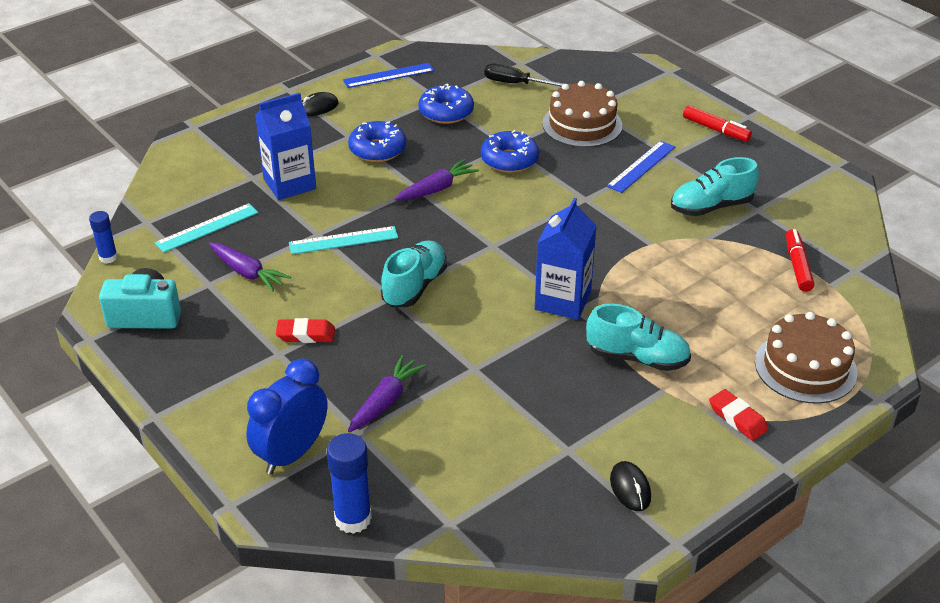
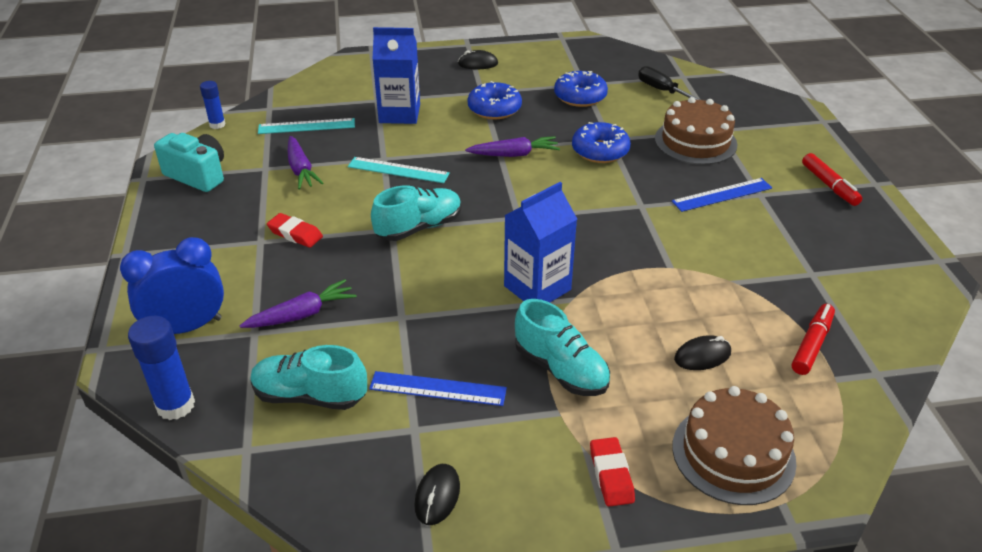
camera: 30 degrees right, 0 degrees up
(388, 75) = (558, 55): blue ruler -> blue ruler (438, 388)
(711, 207) = (763, 254): turquoise shoe -> turquoise shoe (310, 396)
(730, 305) = (702, 356): none -> black mouse

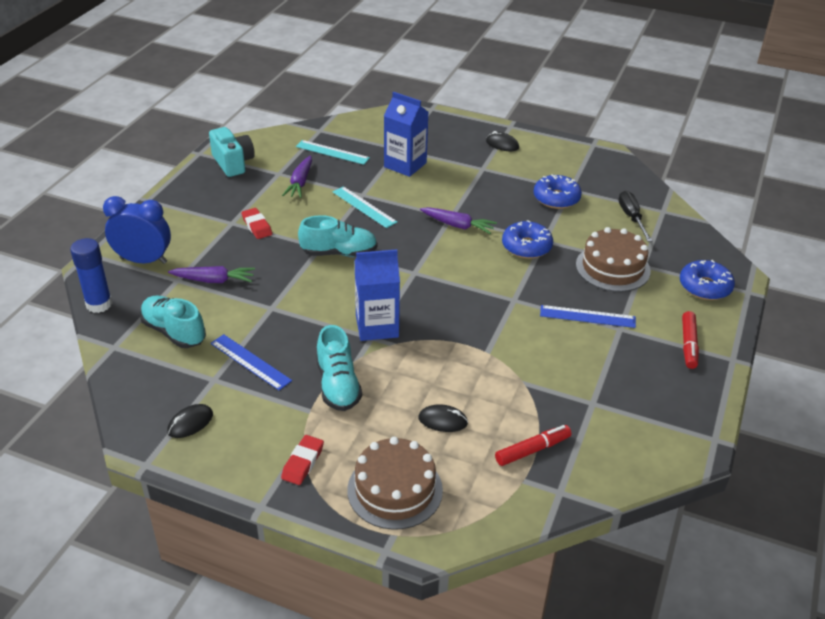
camera: 30 degrees right, 0 degrees up
(217, 125) = (275, 131): blue glue stick -> none
(494, 109) = (478, 185): blue donut -> blue donut (705, 287)

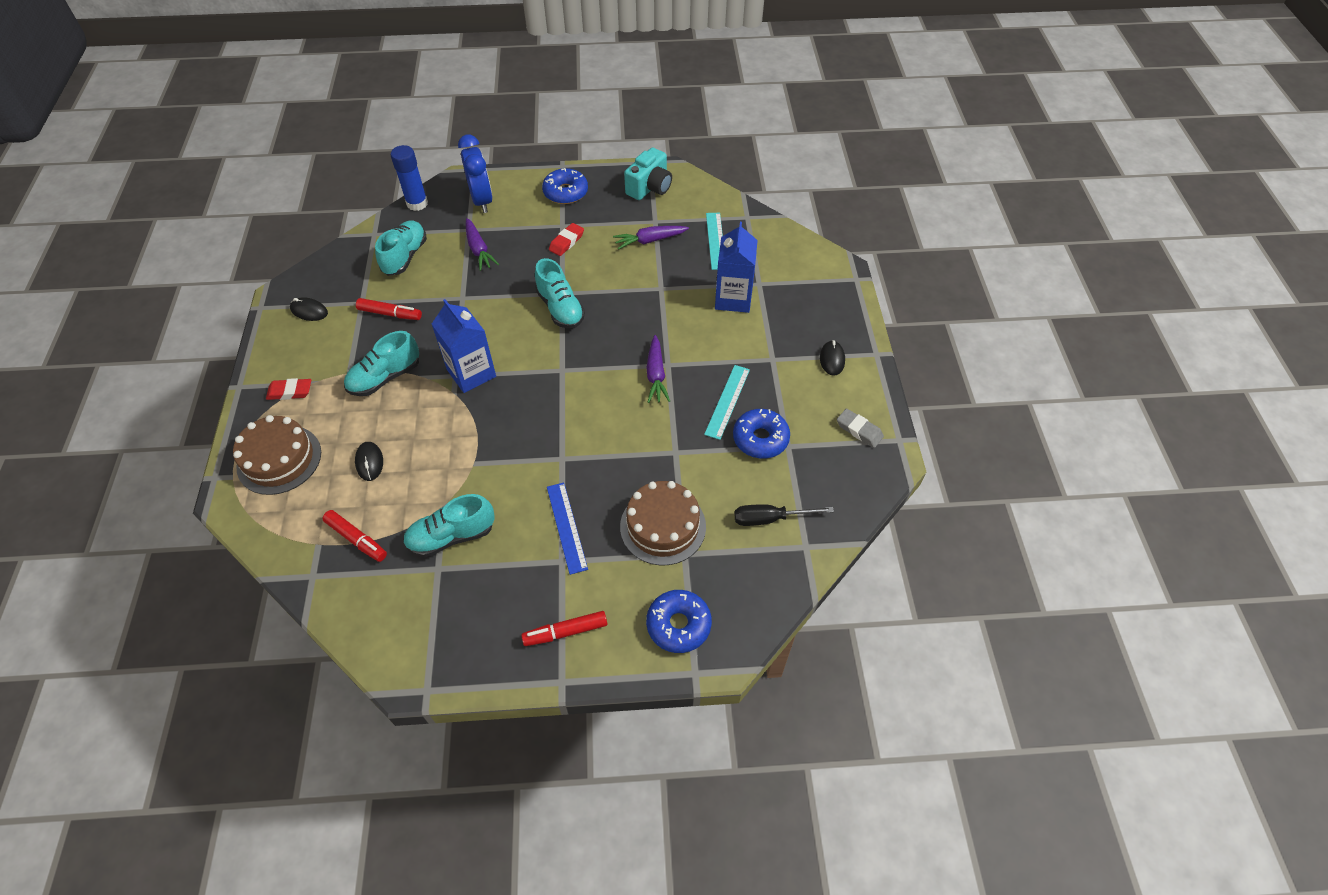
camera: 65 degrees right, 15 degrees up
(250, 362) = (390, 314): blue ruler -> red marker
(364, 207) = (641, 297): turquoise ruler -> turquoise ruler (727, 401)
(526, 247) = (655, 441): blue donut -> blue donut (565, 192)
(562, 385) = (451, 536): none -> turquoise shoe
(575, 156) = (859, 430): none -> grey eraser
(631, 218) = (770, 519): black screwdriver -> black screwdriver turned 150 degrees counterclockwise

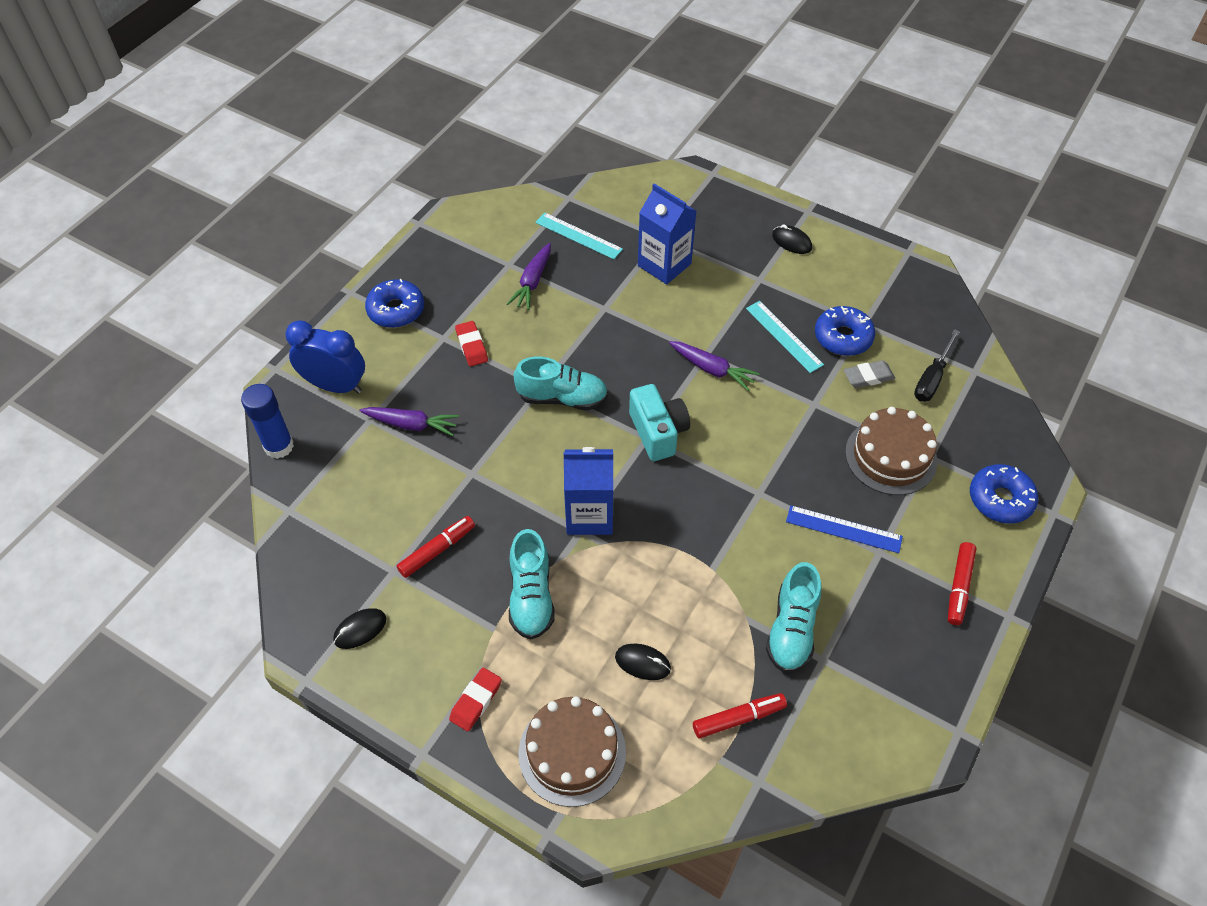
camera: 55 degrees left, 0 degrees up
(405, 257) = (357, 496): turquoise shoe -> none
(649, 187) = (457, 243): turquoise camera -> turquoise camera (658, 432)
(859, 430) = (881, 270): grey eraser -> grey eraser (868, 377)

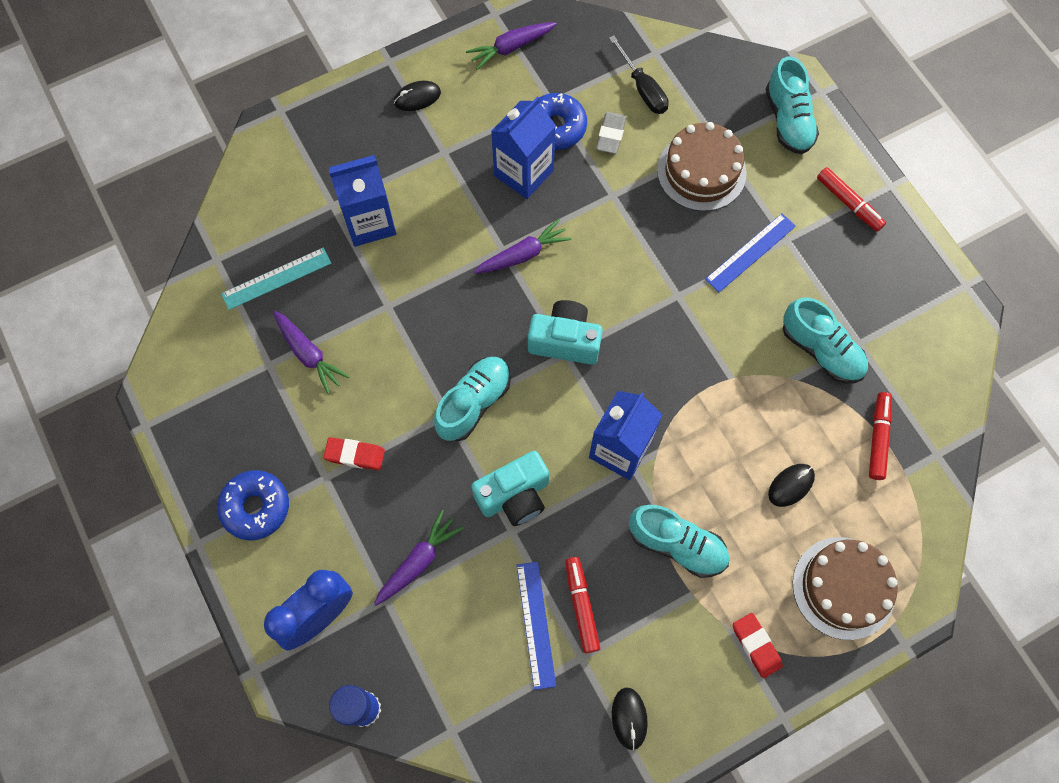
camera: 60 degrees left, 15 degrees up
(404, 525) = (536, 624): none -> blue ruler
(502, 461) = (514, 496): none -> turquoise camera
(784, 336) = (524, 173): turquoise ruler -> blue carton
(888, 276) = (511, 48): none -> purple carrot
(1000, 499) = (788, 120): blue donut -> turquoise shoe

